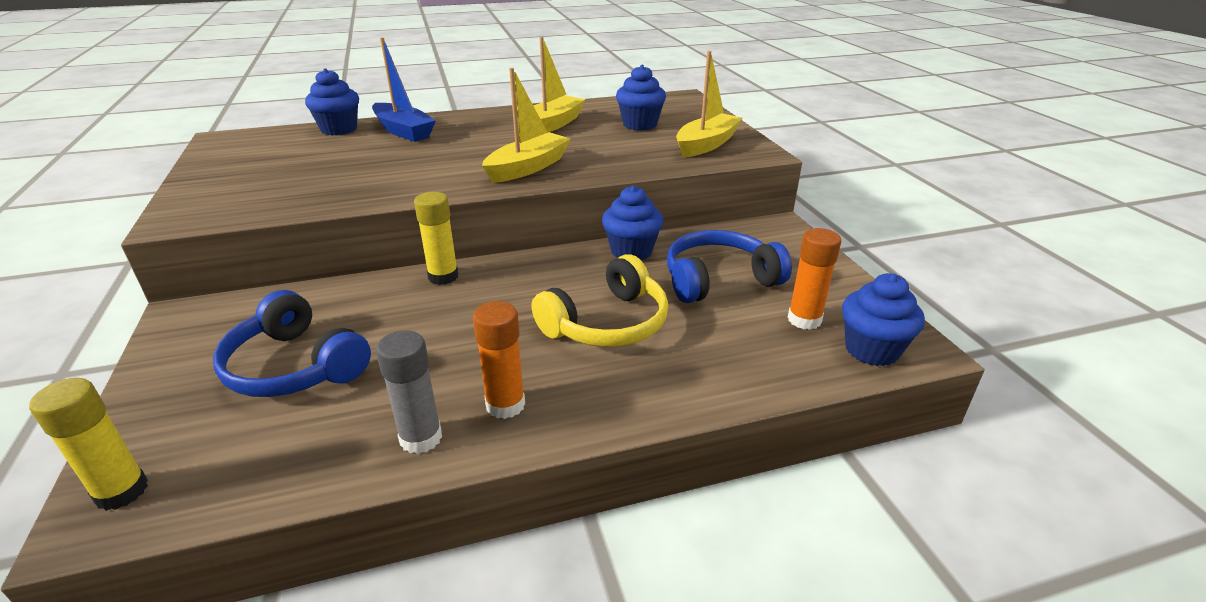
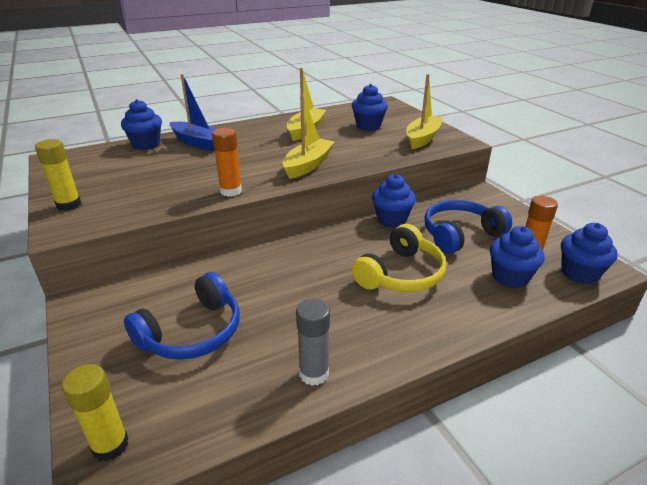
camera: 10 degrees left, 0 degrees up
(295, 366) = (192, 332): blue headphones -> blue headphones turned 75 degrees counterclockwise
(443, 276) = (267, 251): yellow glue stick -> yellow glue stick (69, 205)
(505, 405) = (360, 341): orange glue stick -> orange glue stick (230, 191)
(762, 344) = (510, 277): none -> blue cupcake

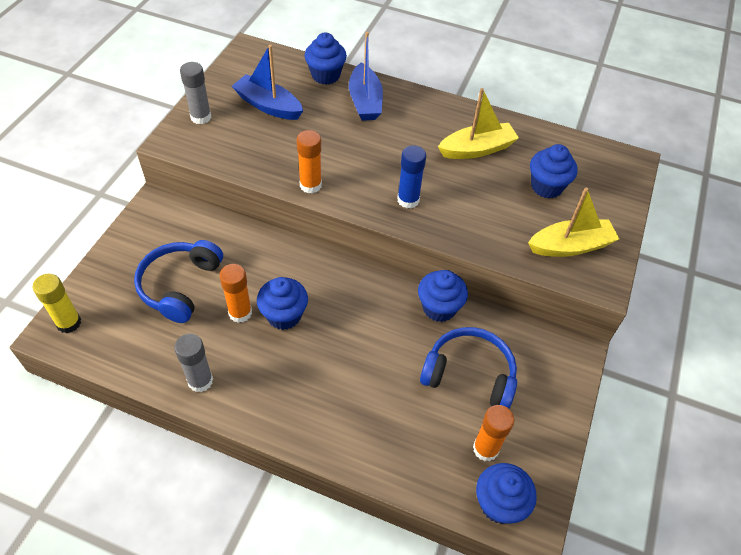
camera: 45 degrees right, 20 degrees up
(69, 205) = (201, 117): yellow glue stick -> grey glue stick
(124, 174) = (268, 106): none -> blue boat
(192, 332) = (180, 286): blue headphones -> blue headphones turned 105 degrees clockwise
(273, 310) = (240, 313): none -> orange glue stick
(308, 165) = (408, 200): yellow boat -> blue glue stick
(401, 274) = (361, 364): yellow headphones -> none
(510, 277) = (435, 448): blue cupcake -> blue cupcake (284, 315)

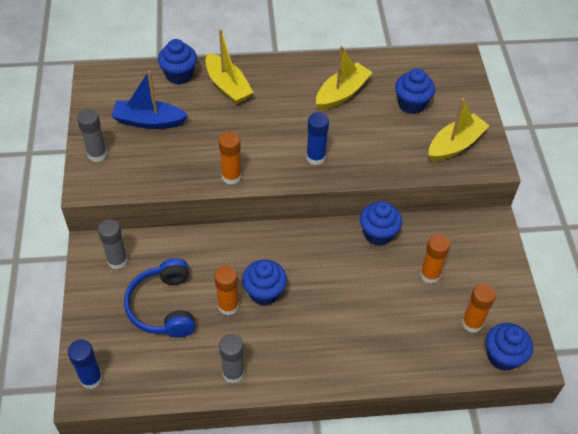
camera: 25 degrees left, 0 degrees up
(69, 323) = (91, 378): yellow glue stick -> blue glue stick
(168, 225) = (117, 261): none -> grey glue stick
(365, 101) = (227, 86): blue boat -> yellow boat
(469, 374) = (429, 275): blue headphones -> orange glue stick

